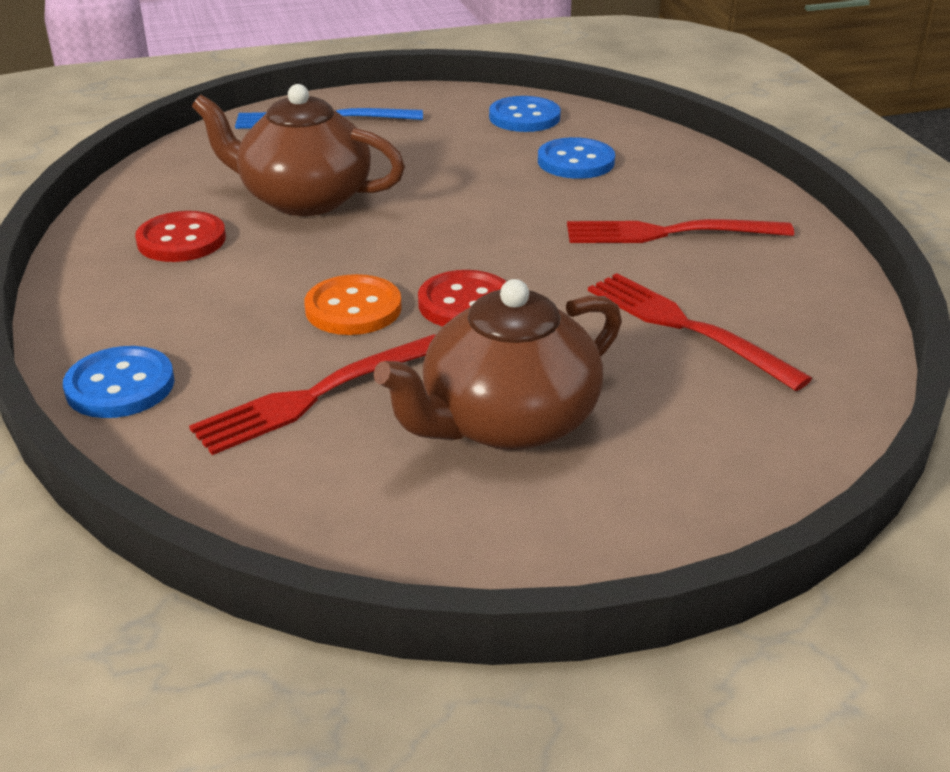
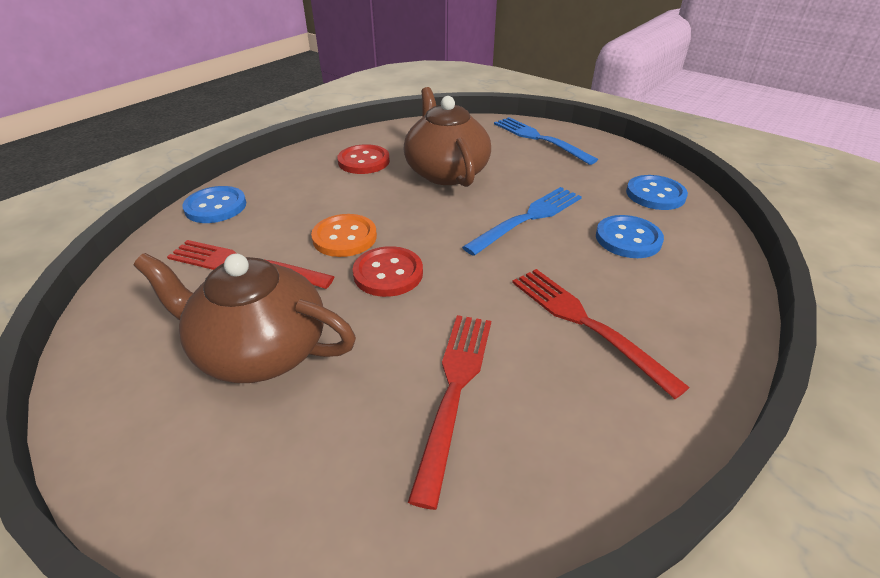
camera: 55 degrees right, 5 degrees up
(473, 191) = (528, 218): none -> blue fork

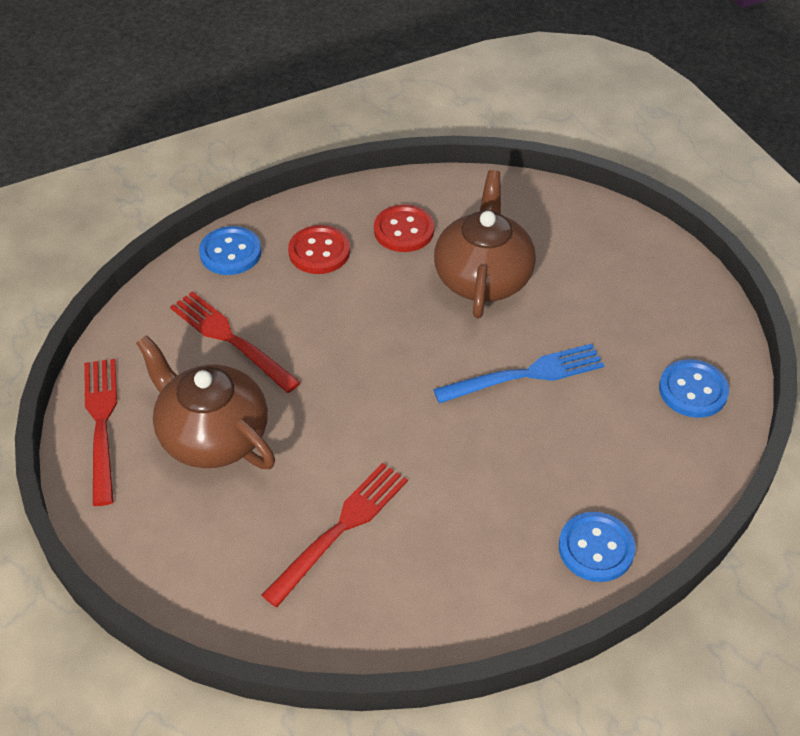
camera: 25 degrees right, 10 degrees up
(344, 237) = (332, 336): orange button -> none
(388, 273) = (350, 395): red button -> red button (319, 252)
(539, 139) = (629, 255): blue fork -> none
(585, 323) = (488, 512): red fork -> red fork (101, 423)
(628, 239) = (608, 438): blue button -> blue button (596, 548)

